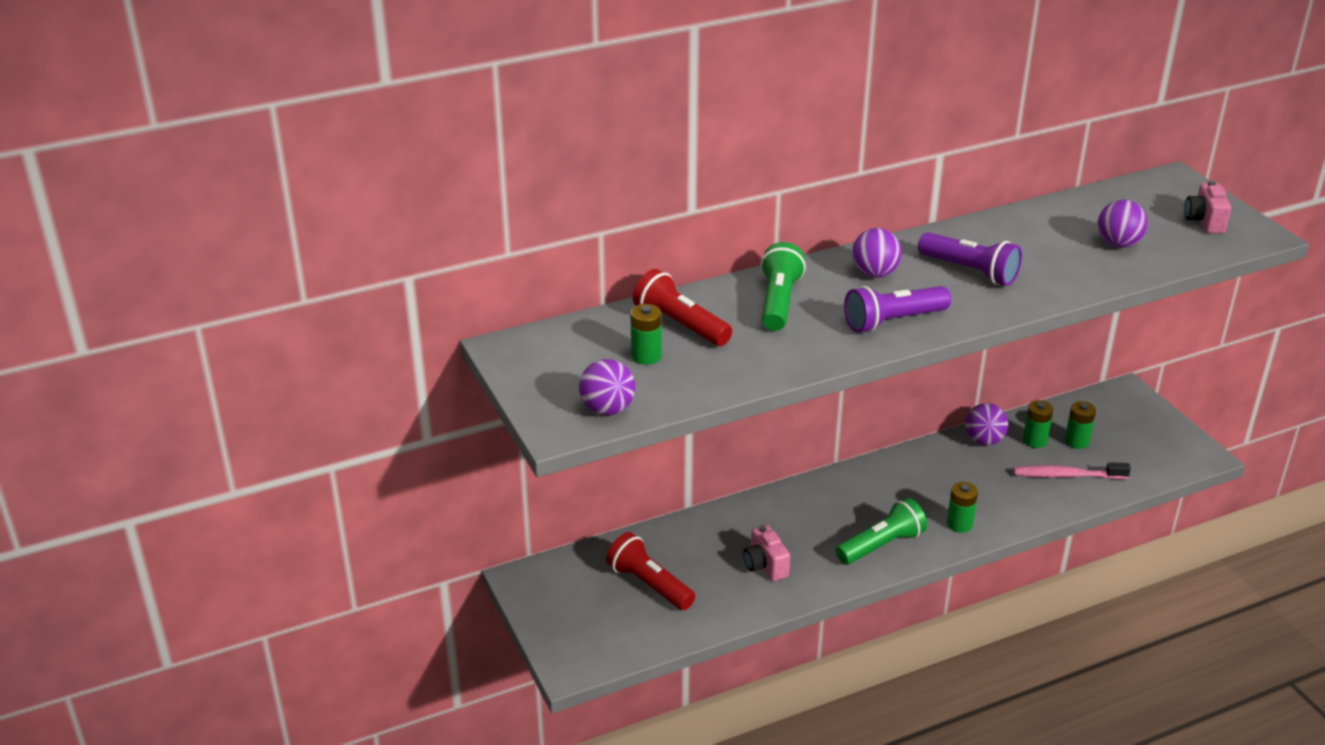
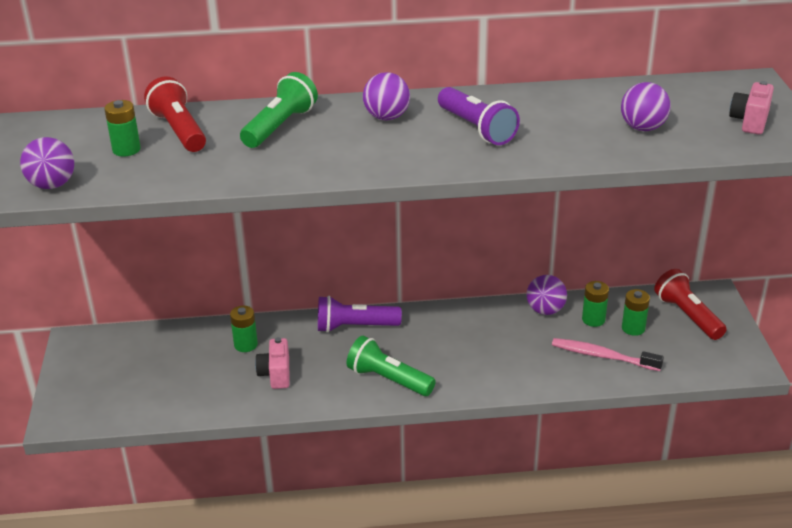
camera: 20 degrees right, 0 degrees up
(649, 584) = (170, 368): red flashlight -> red flashlight (687, 316)
(881, 545) = (388, 379): green flashlight -> green flashlight turned 135 degrees counterclockwise
(893, 321) = (365, 158): purple flashlight -> purple flashlight (355, 327)
(959, 524) = (471, 377): green battery -> green battery (246, 345)

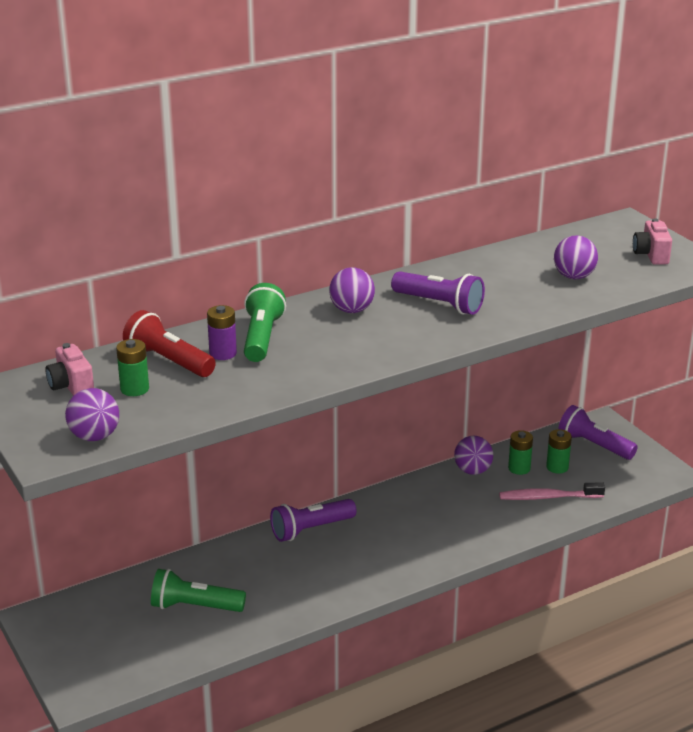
camera: 25 degrees left, 5 degrees down
(231, 134) = (223, 353): none -> purple battery
(246, 345) = (217, 573): green battery -> none
(276, 374) = (267, 592): pink camera -> pink camera (71, 387)
(388, 379) = (377, 567): green flashlight -> green flashlight (194, 607)
(687, 316) = (594, 445): red flashlight -> purple flashlight

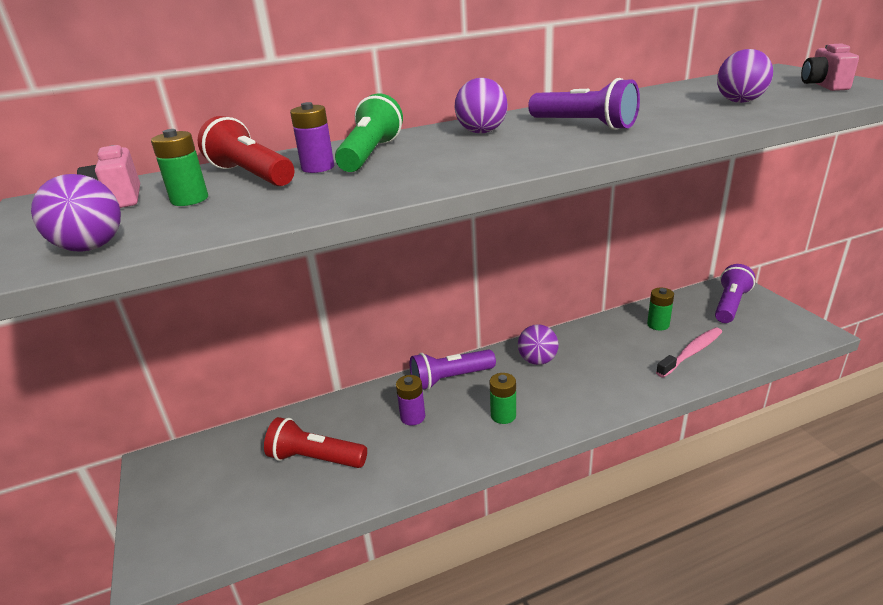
camera: 10 degrees right, 0 degrees up
(194, 607) = (315, 458): green flashlight -> red flashlight
(280, 567) = (412, 417): none -> purple battery
(472, 471) = (612, 326): purple ball -> purple ball (537, 360)
(548, 497) = (691, 352): pink toothbrush -> pink toothbrush turned 135 degrees clockwise
(557, 467) = (696, 324): green battery -> green battery (503, 415)
(594, 445) = (730, 305): purple flashlight -> purple flashlight turned 75 degrees clockwise

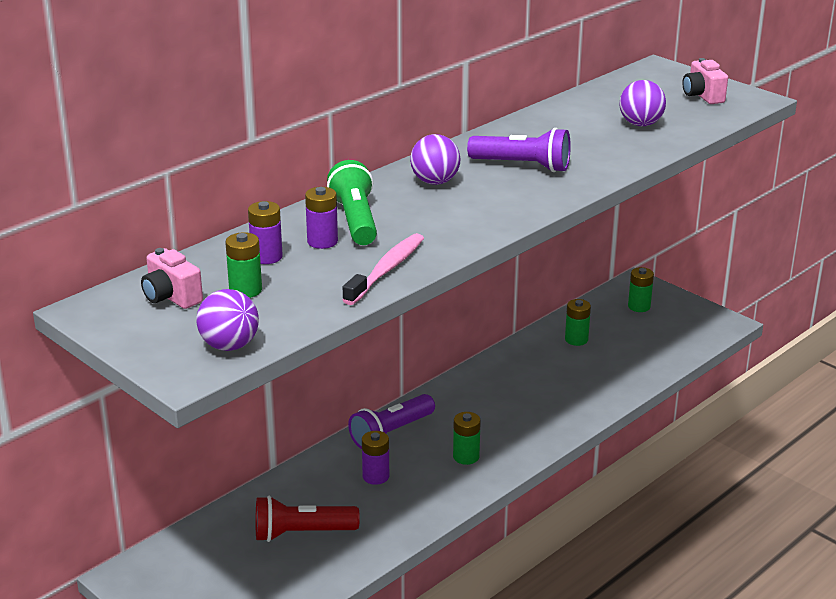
camera: 25 degrees left, 0 degrees up
(251, 175) = (266, 257): red flashlight -> purple battery
(537, 360) = (472, 398): purple ball -> none
(691, 352) = (618, 363): pink toothbrush -> pink toothbrush (386, 270)
(730, 305) = (639, 306): purple flashlight -> green battery

